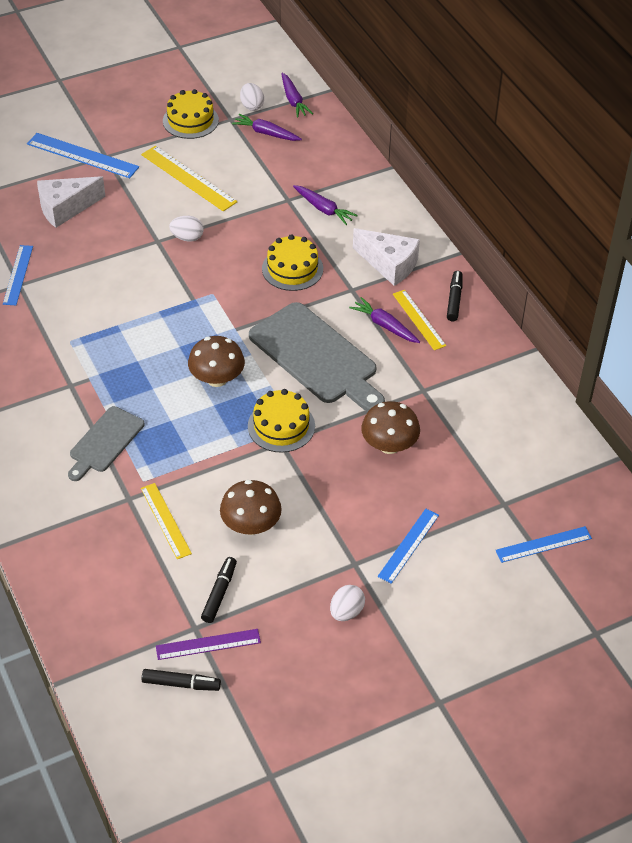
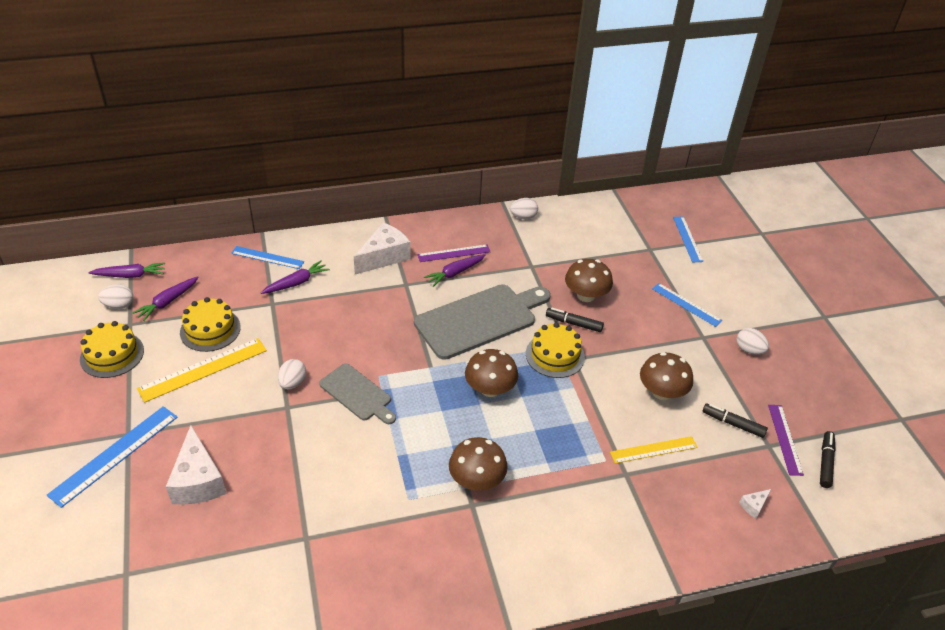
camera: 80 degrees left, 5 degrees down
(18, 275) = (289, 537): blue ruler -> blue ruler (267, 257)
(99, 384) = (476, 480): none -> brown mushroom
(105, 442) = (554, 484): grey cutting board -> grey cutting board (357, 394)
(107, 611) = (753, 506): none -> white cheese
(292, 269) = (366, 316): yellow cake -> yellow cake (210, 330)
(418, 319) = (454, 253): yellow ruler -> purple ruler
(454, 300) = (438, 230): black marker -> black marker (574, 323)
(514, 372) = (523, 217): none -> white egg

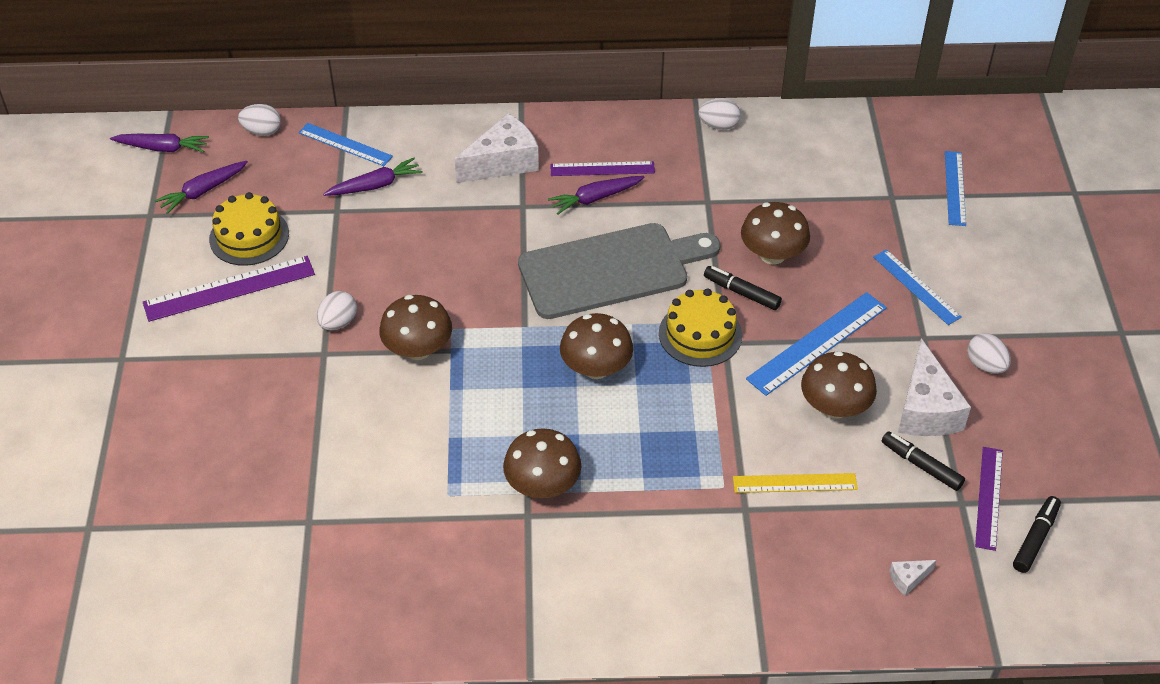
camera: 15 degrees right, 5 degrees up
(112, 354) = (120, 253): yellow cake -> none
(114, 454) = (101, 382): blue ruler -> blue ruler (817, 343)
(119, 305) = (141, 188): white egg -> white egg (262, 131)
(198, 480) = (194, 430): white cheese -> white cheese (925, 409)
(203, 369) = (229, 289): yellow ruler -> purple ruler
(357, 394) = (418, 349): grey cutting board -> brown mushroom

